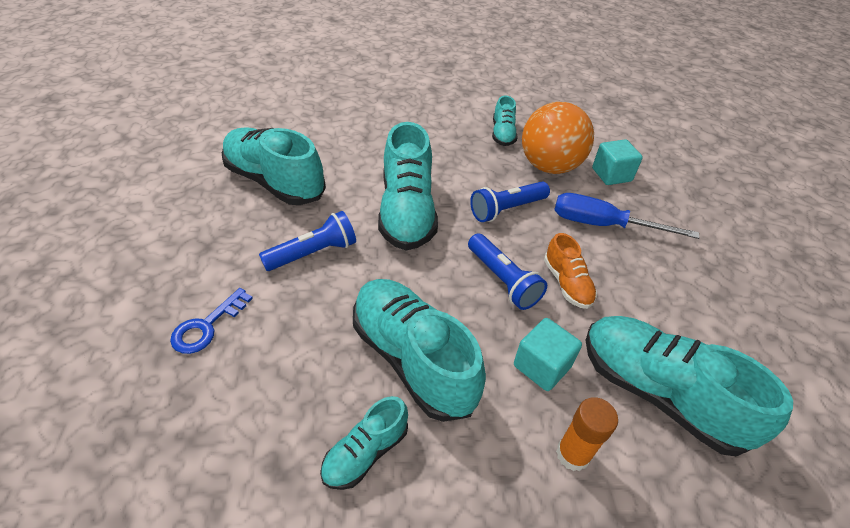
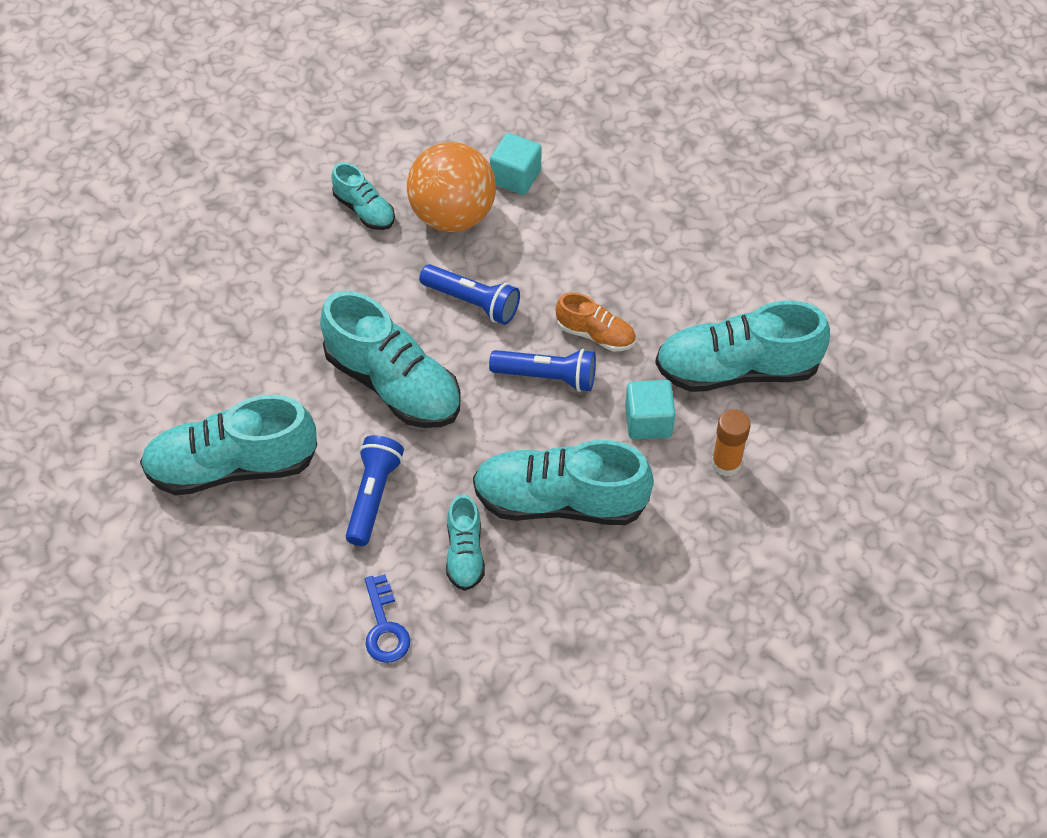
camera: 45 degrees left, 10 degrees up
(366, 452) = (608, 587): turquoise shoe -> turquoise shoe (465, 553)
(507, 209) = (472, 302): blue flashlight -> blue flashlight turned 75 degrees counterclockwise
(602, 225) = (564, 247): blue screwdriver -> none

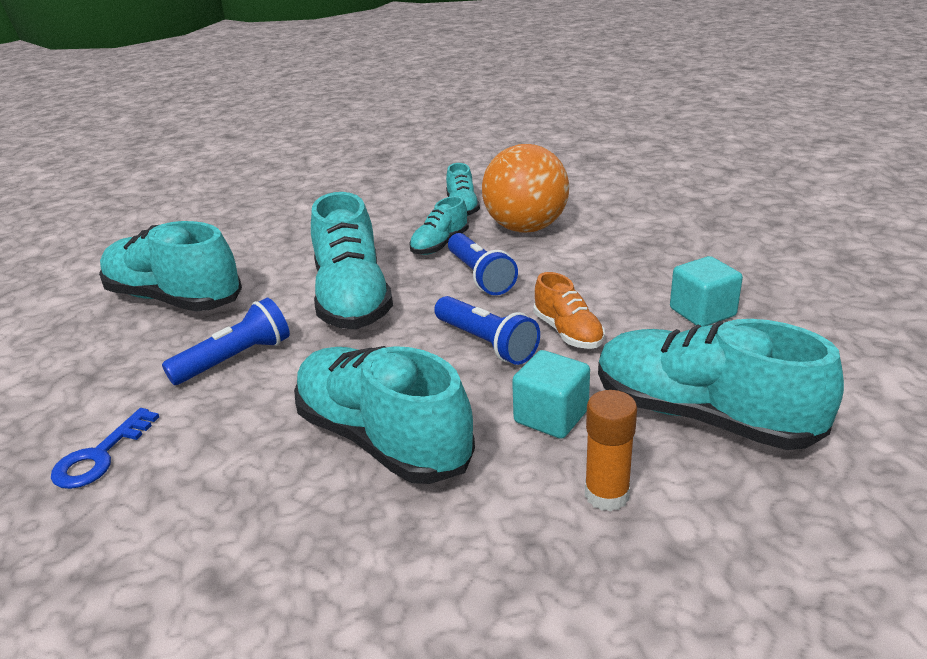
camera: 40 degrees right, 25 degrees down
(465, 553) = (244, 436): turquoise shoe -> turquoise shoe (440, 245)
(515, 177) = (603, 223): turquoise cube -> turquoise cube (702, 312)

